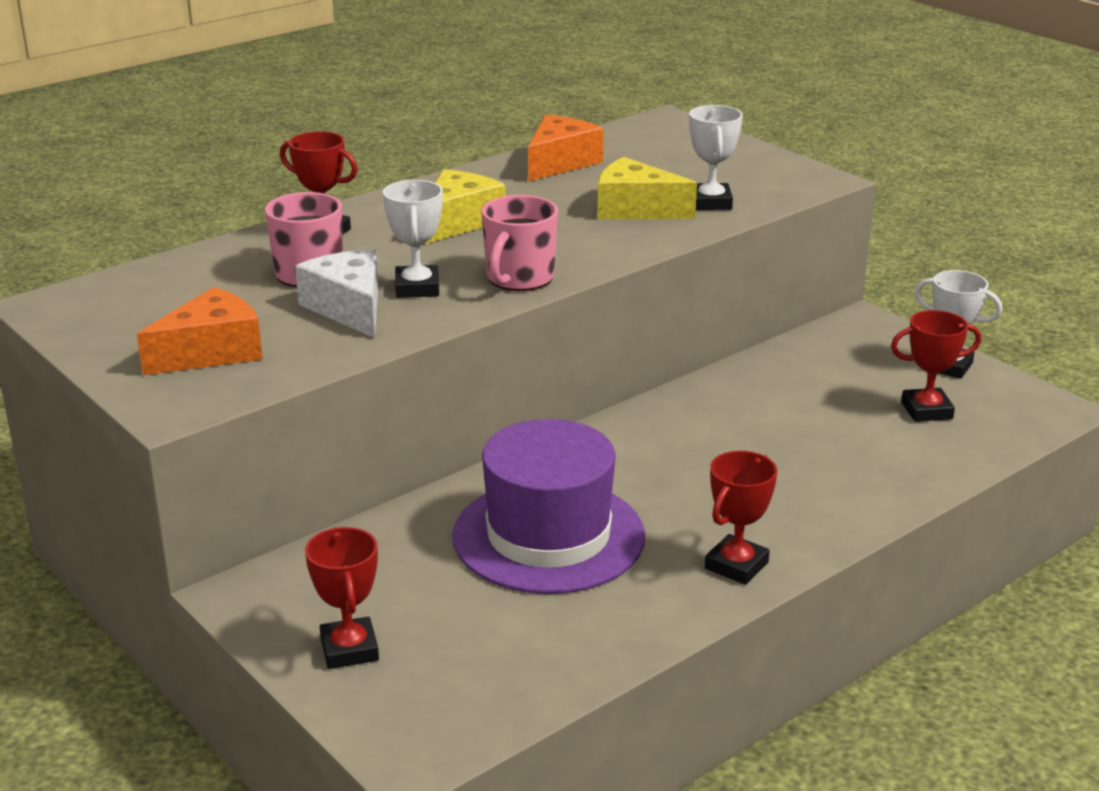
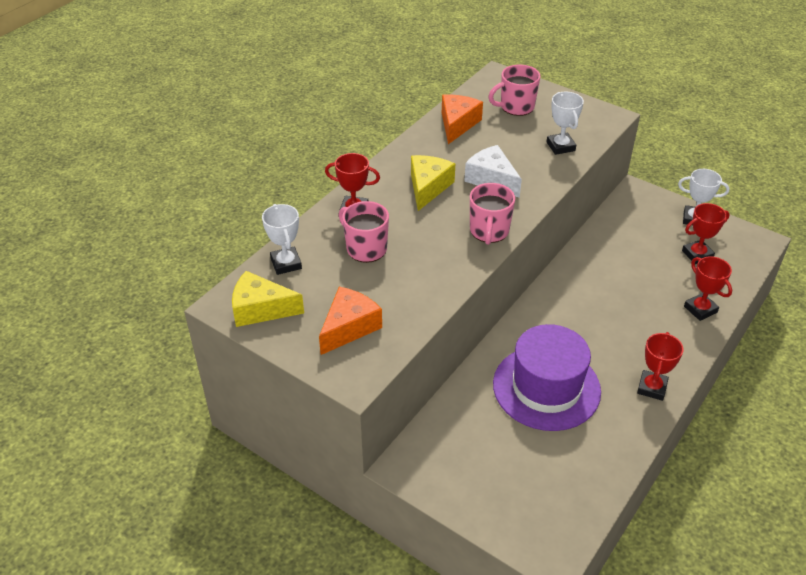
camera: 15 degrees left, 15 degrees up
(349, 308) = (406, 274): white cheese -> white cheese (491, 179)
(349, 649) = (483, 492): red trophy -> red trophy (700, 309)
(417, 288) = (436, 250): white trophy -> white trophy (286, 263)
(635, 209) = (522, 159): yellow cheese -> yellow cheese (260, 309)
(669, 154) = (516, 107): none -> pink mug

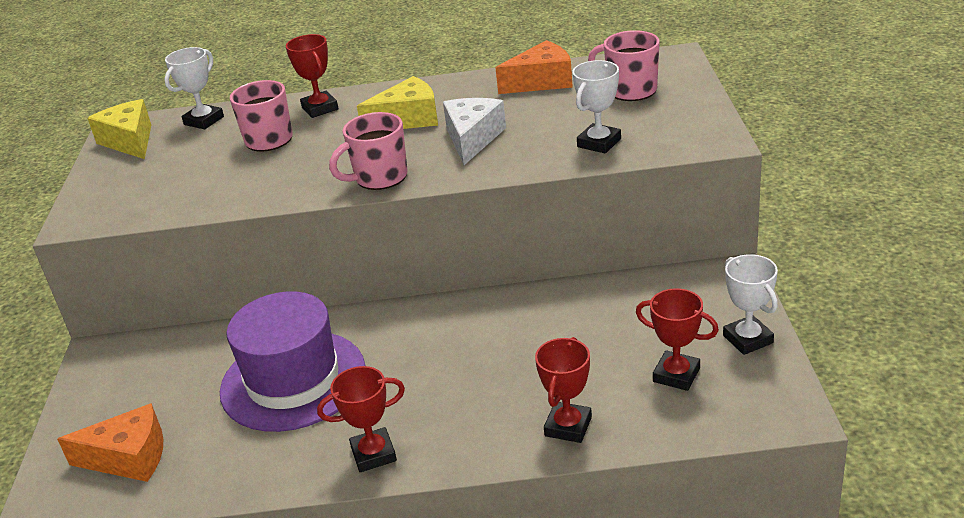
camera: 55 degrees right, 10 degrees down
(349, 327) = (146, 185): orange cheese -> orange cheese (129, 458)

